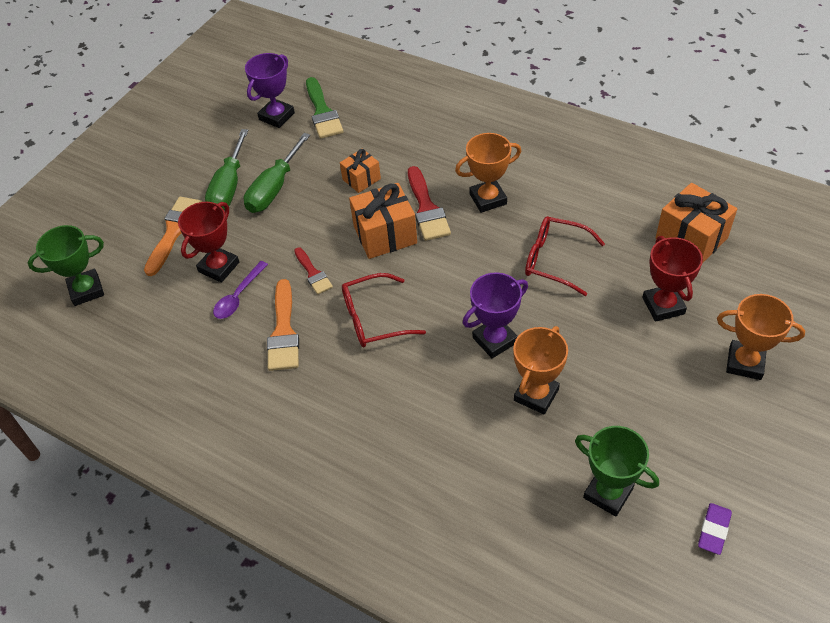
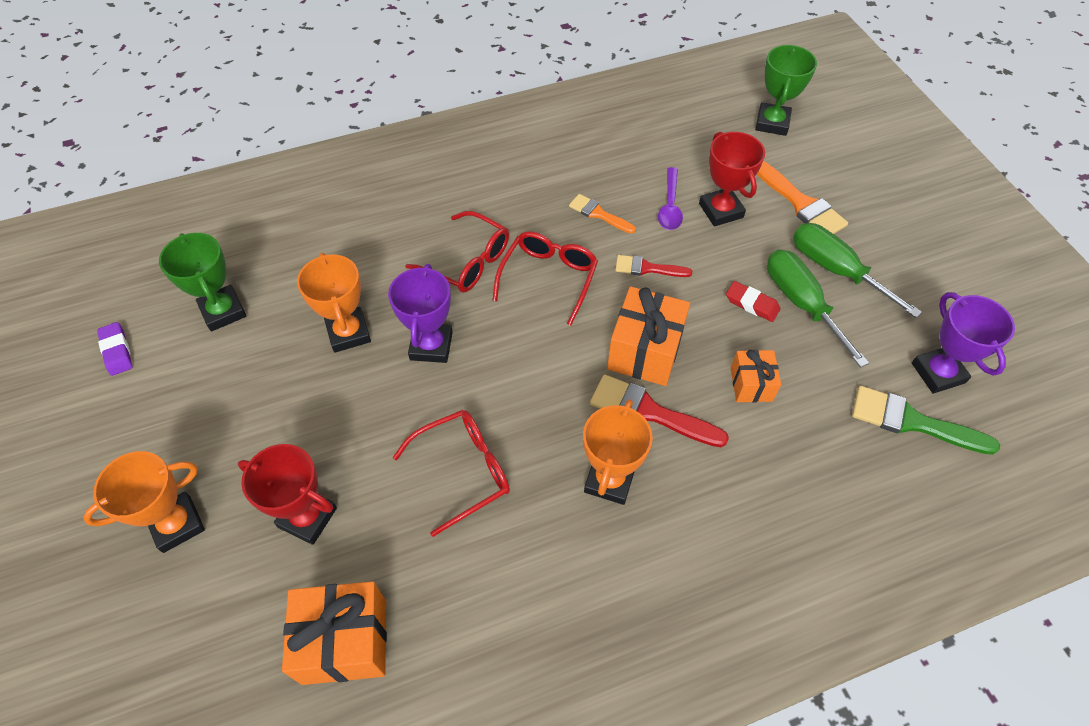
camera: 125 degrees right, 5 degrees up
(238, 296) = (670, 206): purple spoon -> purple spoon turned 150 degrees counterclockwise
(283, 332) = (598, 214): orange brush -> orange brush, size x0.62
(296, 209) = (752, 304): none -> red eraser
(405, 375) = (468, 262): none -> red glasses
(608, 493) = (223, 311): green trophy -> green trophy turned 75 degrees clockwise

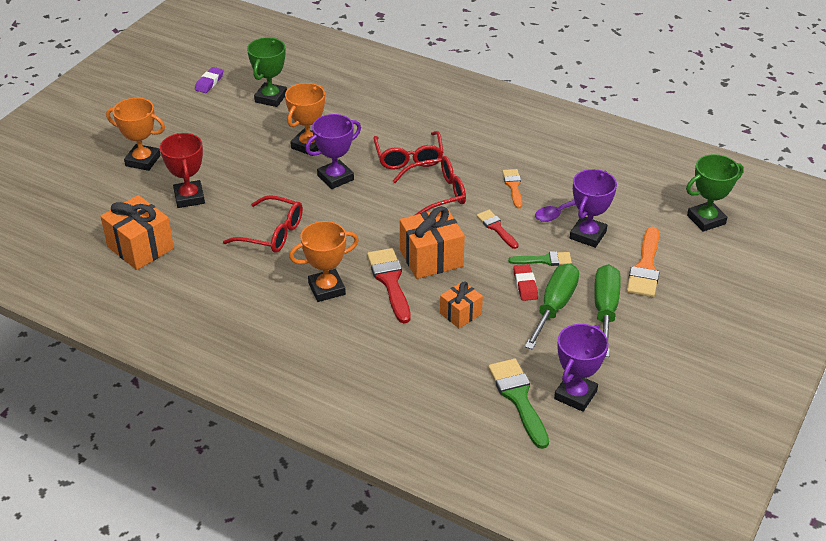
camera: 50 degrees right, 15 degrees down
(721, 210) = (588, 235): red trophy -> purple trophy
(728, 265) = (544, 260): none -> green brush

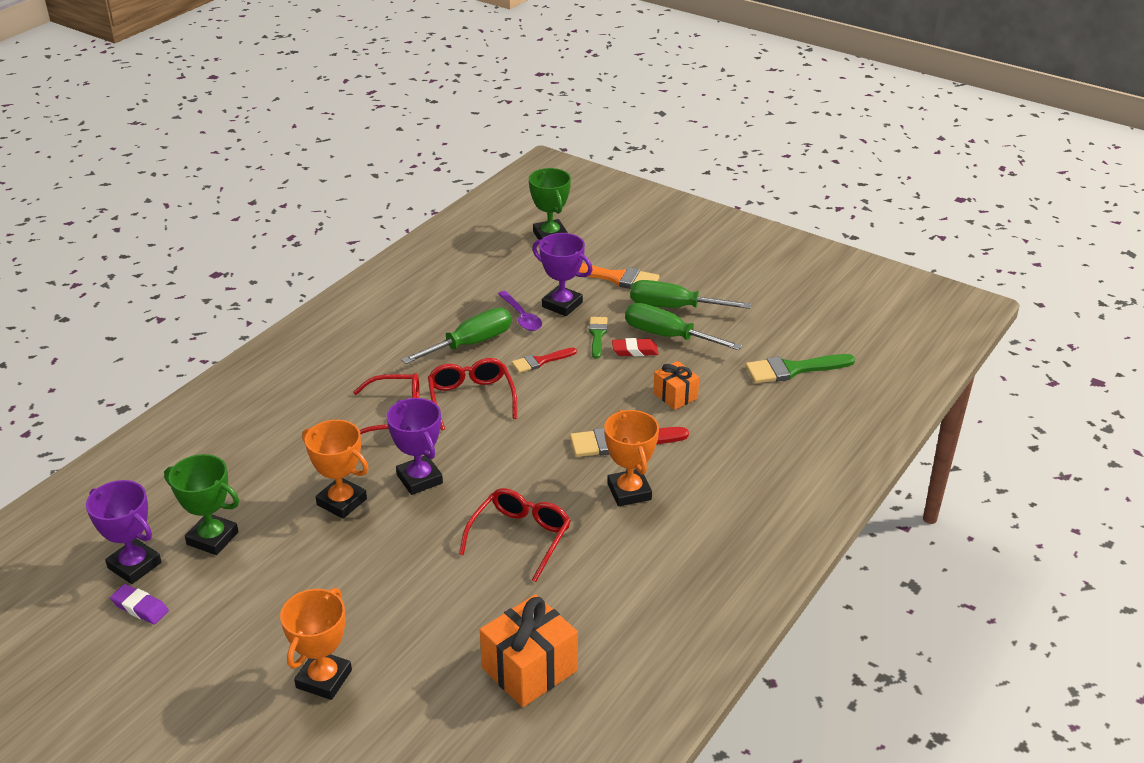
camera: 85 degrees left, 5 degrees down
(189, 197) = (428, 621): red trophy -> none
(431, 258) = (585, 410): orange gift -> none
(513, 186) = (471, 343): orange brush -> green screwdriver
(575, 395) = (787, 336): purple trophy -> purple trophy (134, 565)

